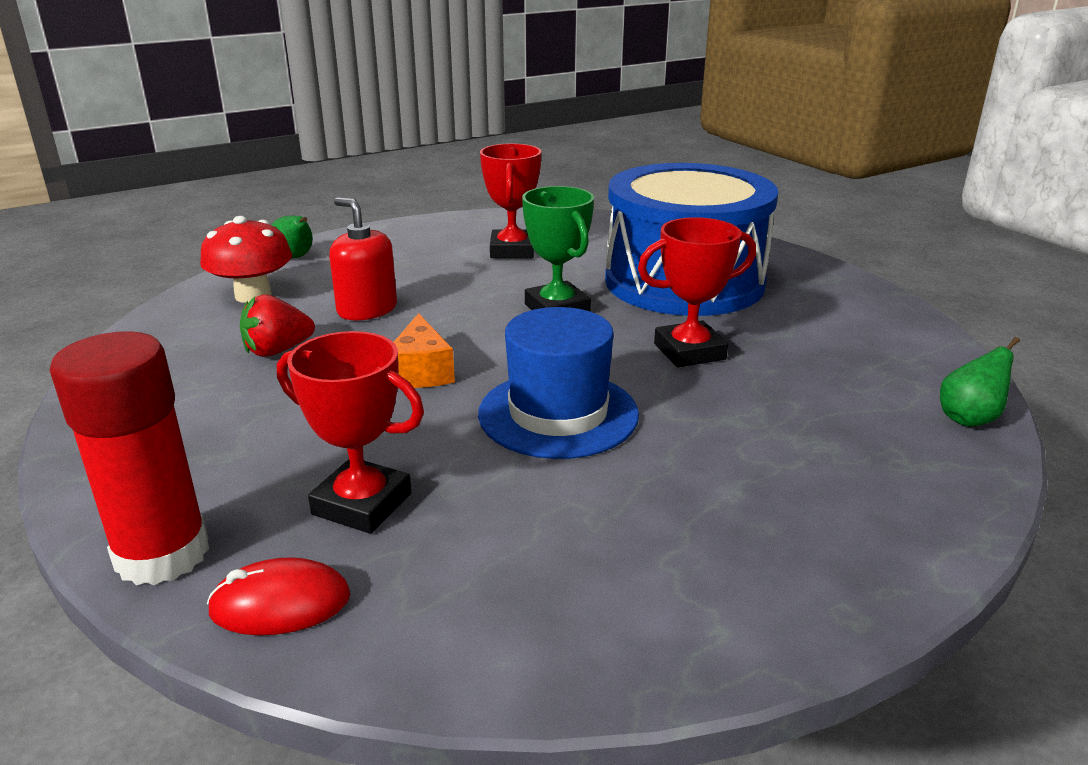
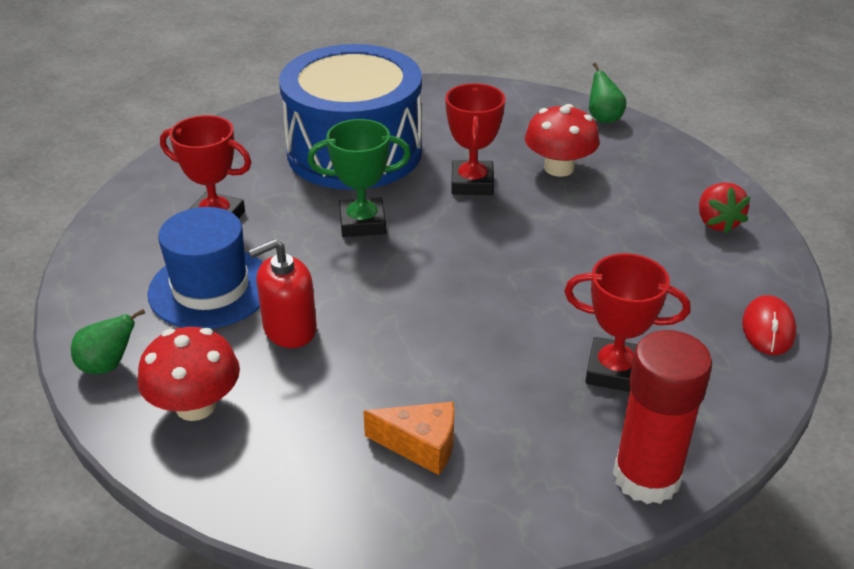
camera: 70 degrees left, 10 degrees up
(277, 351) = (345, 396): red strawberry -> red strawberry (717, 223)
(280, 604) = (712, 419): red mouse -> red mouse (768, 328)
(362, 504) = (614, 371): red trophy -> red trophy turned 60 degrees clockwise
(421, 371) = (434, 315): orange cheese -> orange cheese (421, 446)
(558, 414) = (532, 261): blue hat -> blue hat (210, 288)
(788, 402) = (559, 168): none -> red mushroom

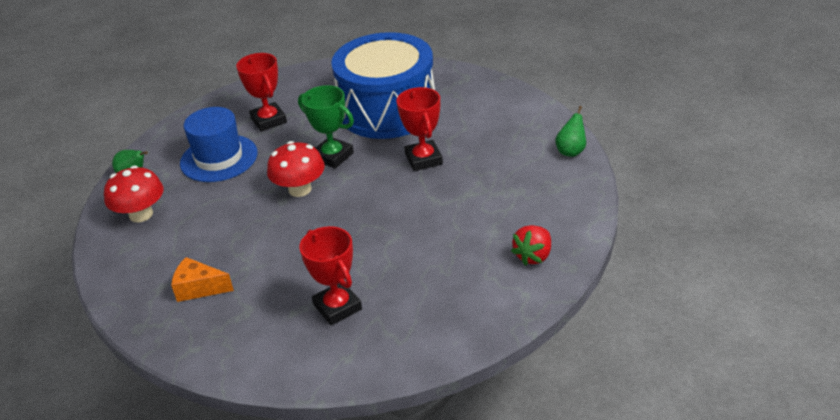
camera: 45 degrees right, 0 degrees up
(289, 329) = (223, 198): red soap dispenser -> none
(421, 446) = (199, 288): orange cheese -> orange cheese turned 135 degrees clockwise
(472, 183) = (423, 159): red trophy -> red trophy turned 60 degrees counterclockwise
(559, 168) = (489, 173): red mushroom -> red mushroom (300, 189)
(646, 477) = (271, 368): red glue stick -> none
(768, 328) = (458, 335): red mouse -> none

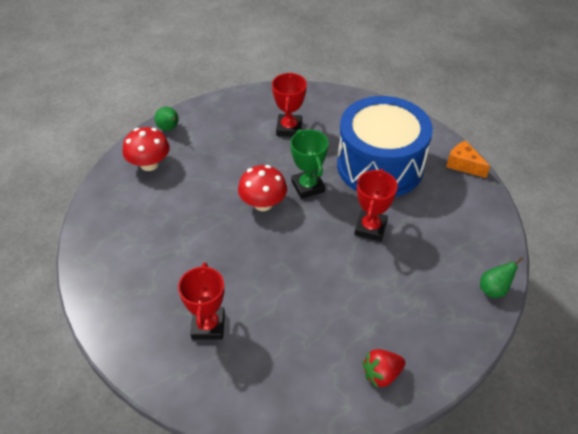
camera: 30 degrees right, 10 degrees up
(199, 288) = (137, 250): orange cheese -> orange cheese (463, 165)
(219, 158) = (231, 144): blue hat -> none

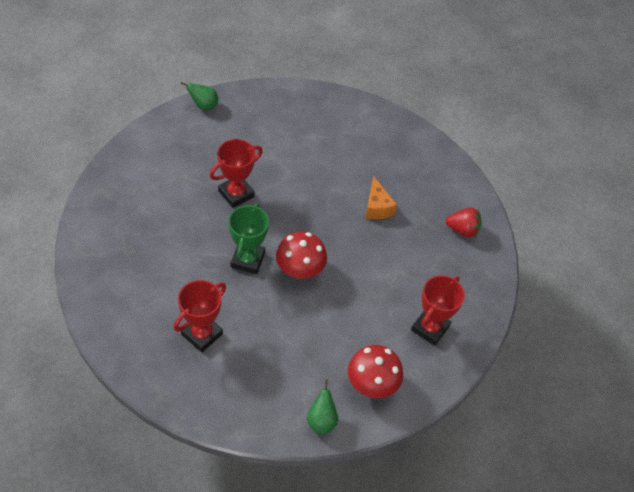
camera: 150 degrees left, 5 degrees up
(208, 326) = (416, 203): red trophy -> red trophy (430, 328)
(380, 165) = (166, 238): blue drum -> none
(381, 374) = (328, 111): red strawberry -> red strawberry (462, 230)
(463, 165) = (99, 192): orange cheese -> orange cheese (377, 207)

